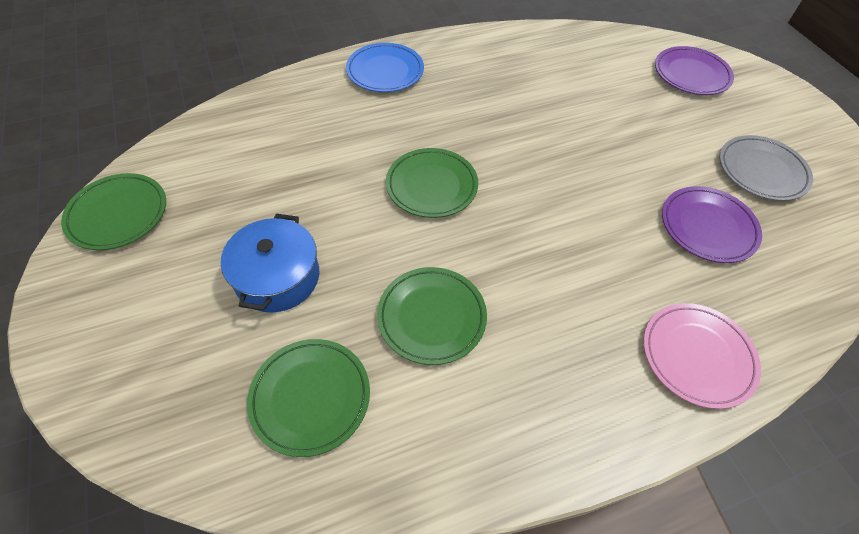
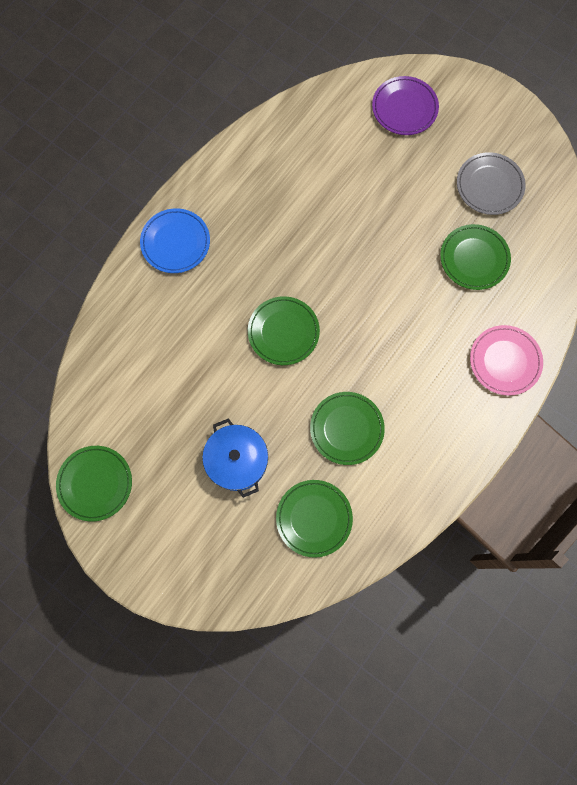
camera: 30 degrees left, 20 degrees up
(708, 227) = (474, 258): purple plate -> green plate

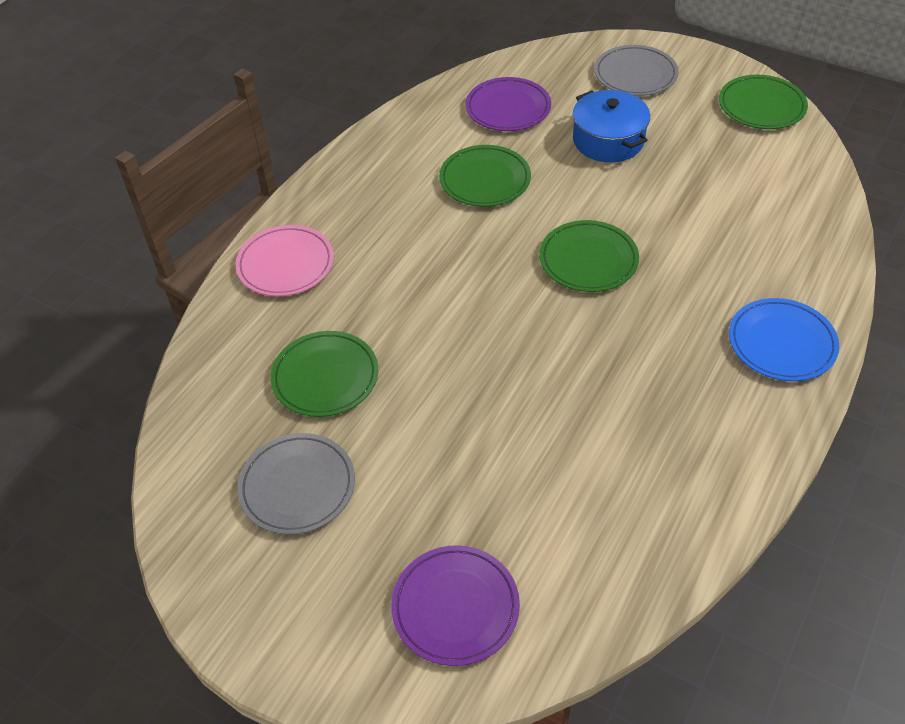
camera: 175 degrees right, 25 degrees down
(190, 548) = (635, 74): none -> grey plate
(314, 518) = (508, 108): green plate -> purple plate

